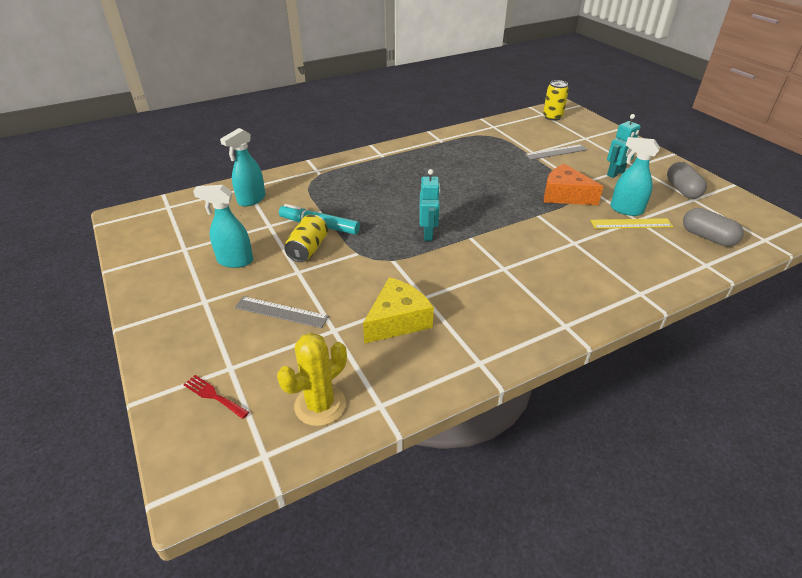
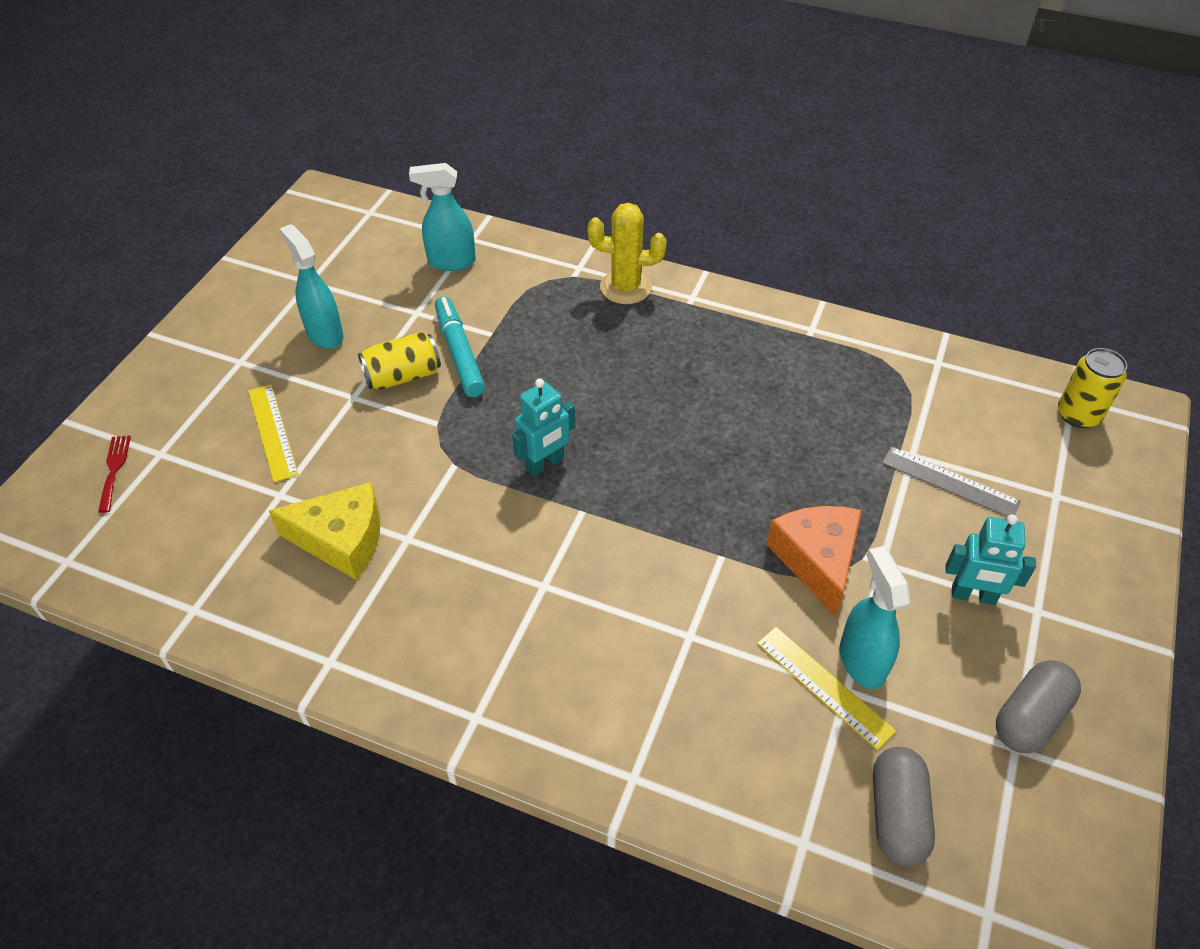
camera: 50 degrees right, 10 degrees up
(281, 312) = (272, 432): grey ruler -> yellow ruler
(320, 405) = (158, 559): yellow cactus -> yellow cactus (625, 287)

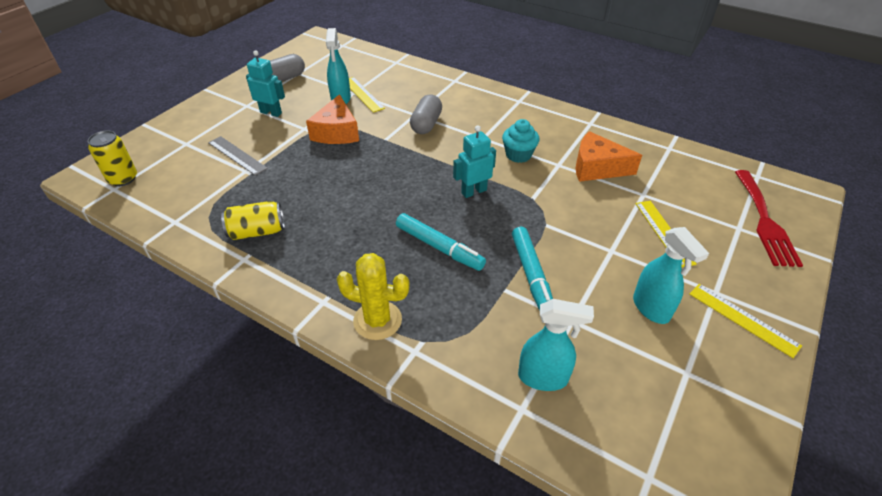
camera: 170 degrees left, 5 degrees down
(114, 469) = (765, 221): red fork -> red fork, size x2.05
(224, 336) = (743, 319): none -> yellow ruler
(341, 540) = (597, 168): yellow cheese -> orange cheese
(403, 376) = (576, 262): yellow can -> yellow can (257, 231)
(476, 551) = (518, 155): none -> turquoise cupcake
(578, 372) = (439, 247): none -> turquoise marker
(896, 815) = (357, 64): grey capsule -> grey capsule (426, 124)

